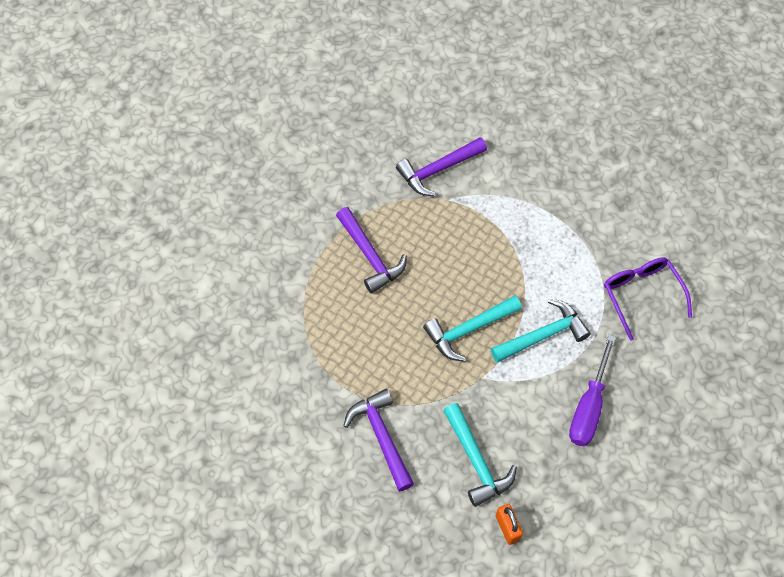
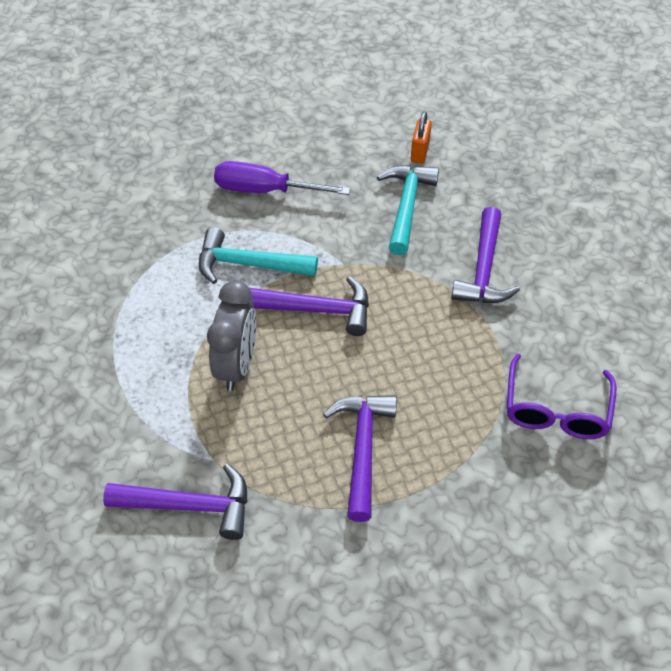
camera: 145 degrees left, 10 degrees down
(468, 330) = (318, 310): turquoise hammer -> purple hammer
(484, 260) = (237, 366): none -> grey clock
(589, 406) = (266, 190): purple screwdriver -> purple screwdriver turned 135 degrees counterclockwise
(642, 296) = (119, 243): purple glasses -> purple glasses (556, 409)

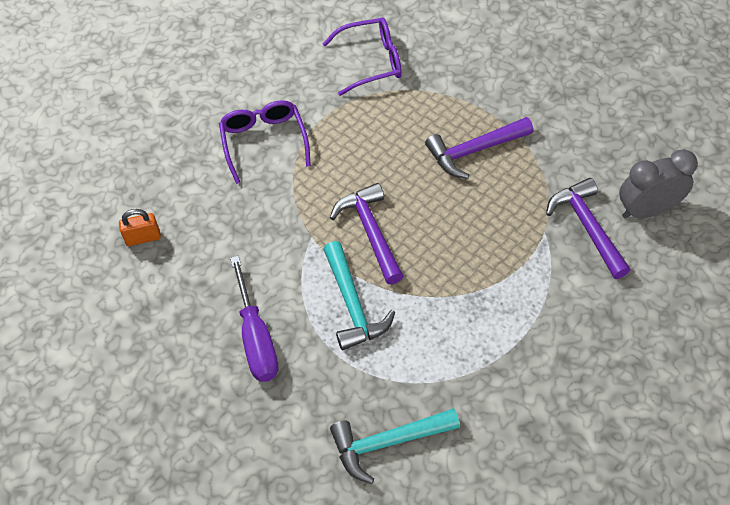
camera: 115 degrees left, 5 degrees up
(237, 366) = (458, 259): grey clock -> grey clock (647, 210)
(406, 206) = (219, 220): turquoise hammer -> turquoise hammer (388, 442)
(483, 269) = (264, 142): purple hammer -> purple glasses

